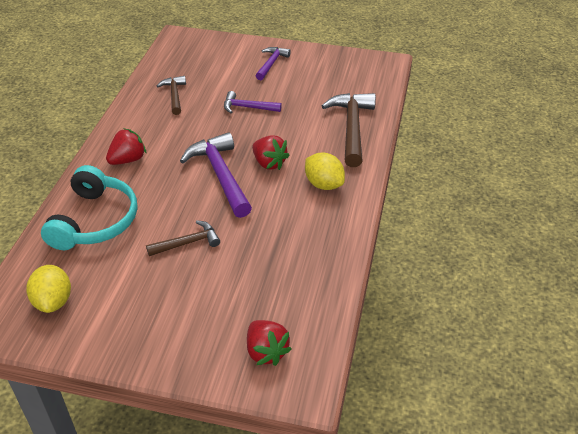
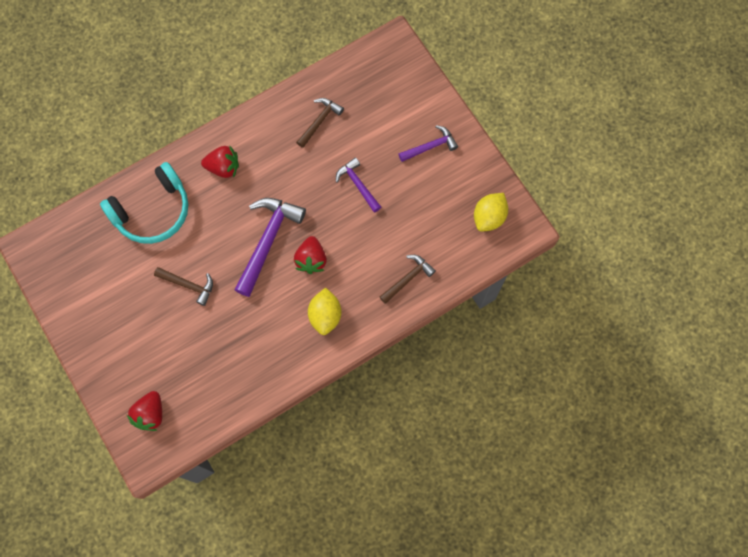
camera: 45 degrees right, 30 degrees up
(53, 301) = (74, 260): yellow lemon -> yellow lemon (489, 217)
(351, 128) = (407, 278): brown hammer -> brown hammer, size x0.57

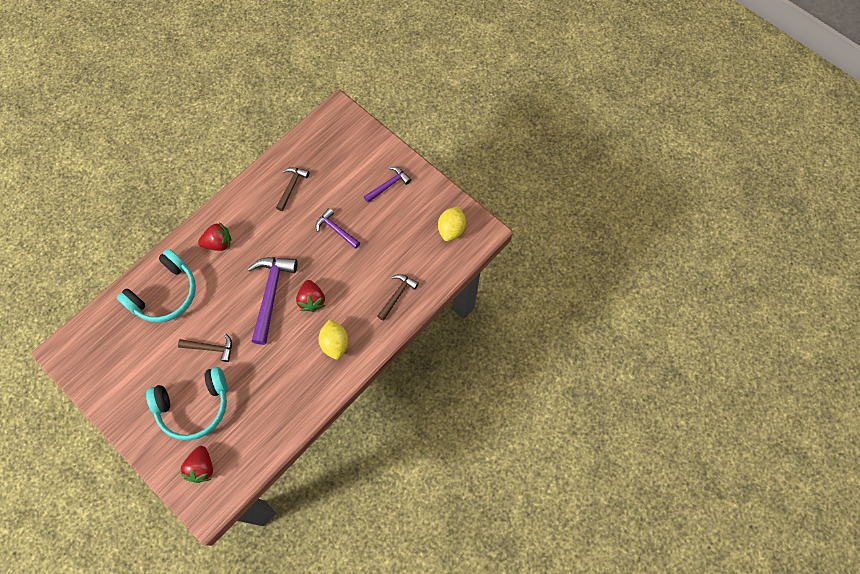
camera: 15 degrees left, 5 degrees down
(157, 345) = (194, 406): none -> turquoise headphones

